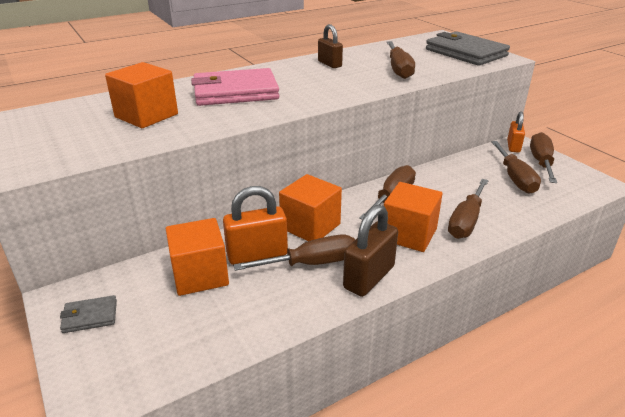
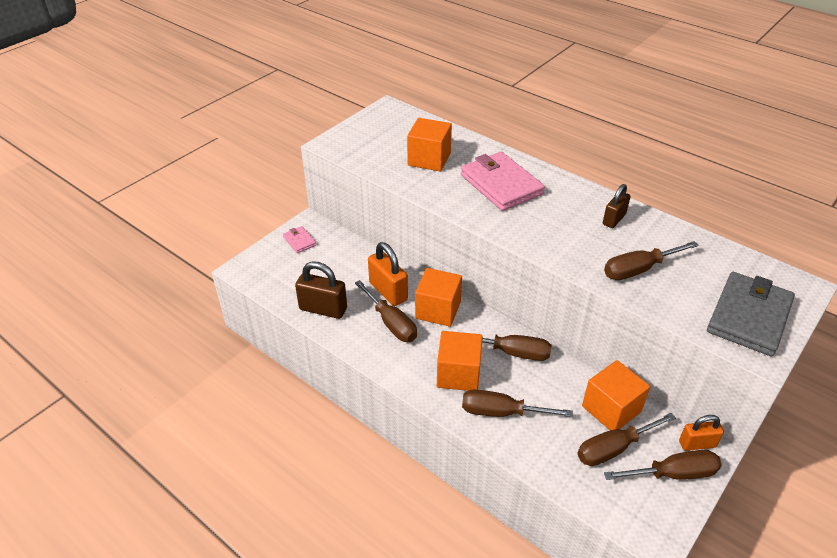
camera: 70 degrees right, 10 degrees up
(90, 316) = (299, 241): grey wallet -> pink wallet
(200, 275) = (354, 271): orange cube -> orange cube (611, 409)
(369, 277) = (389, 359): brown padlock -> brown padlock (323, 309)

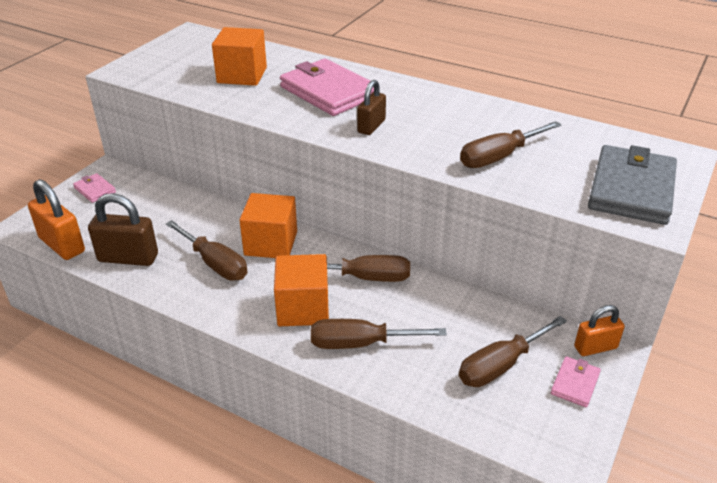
camera: 10 degrees left, 5 degrees down
(388, 291) = (208, 231): orange padlock -> orange padlock (62, 245)
(611, 409) = (490, 323): orange cube -> none
(614, 219) = (462, 113): brown padlock -> brown padlock (371, 126)
(673, 474) = (575, 383): brown screwdriver -> pink wallet

